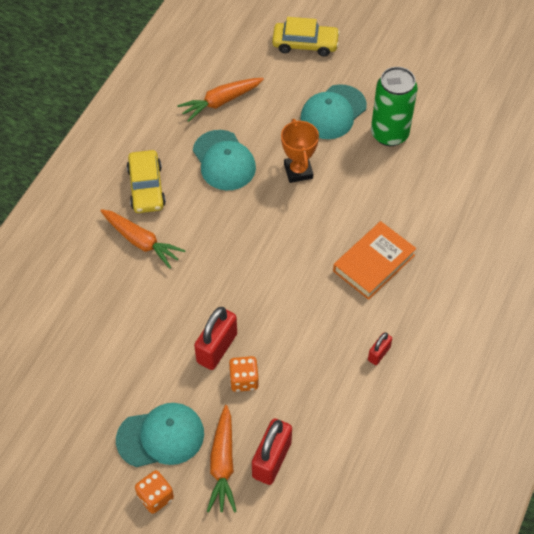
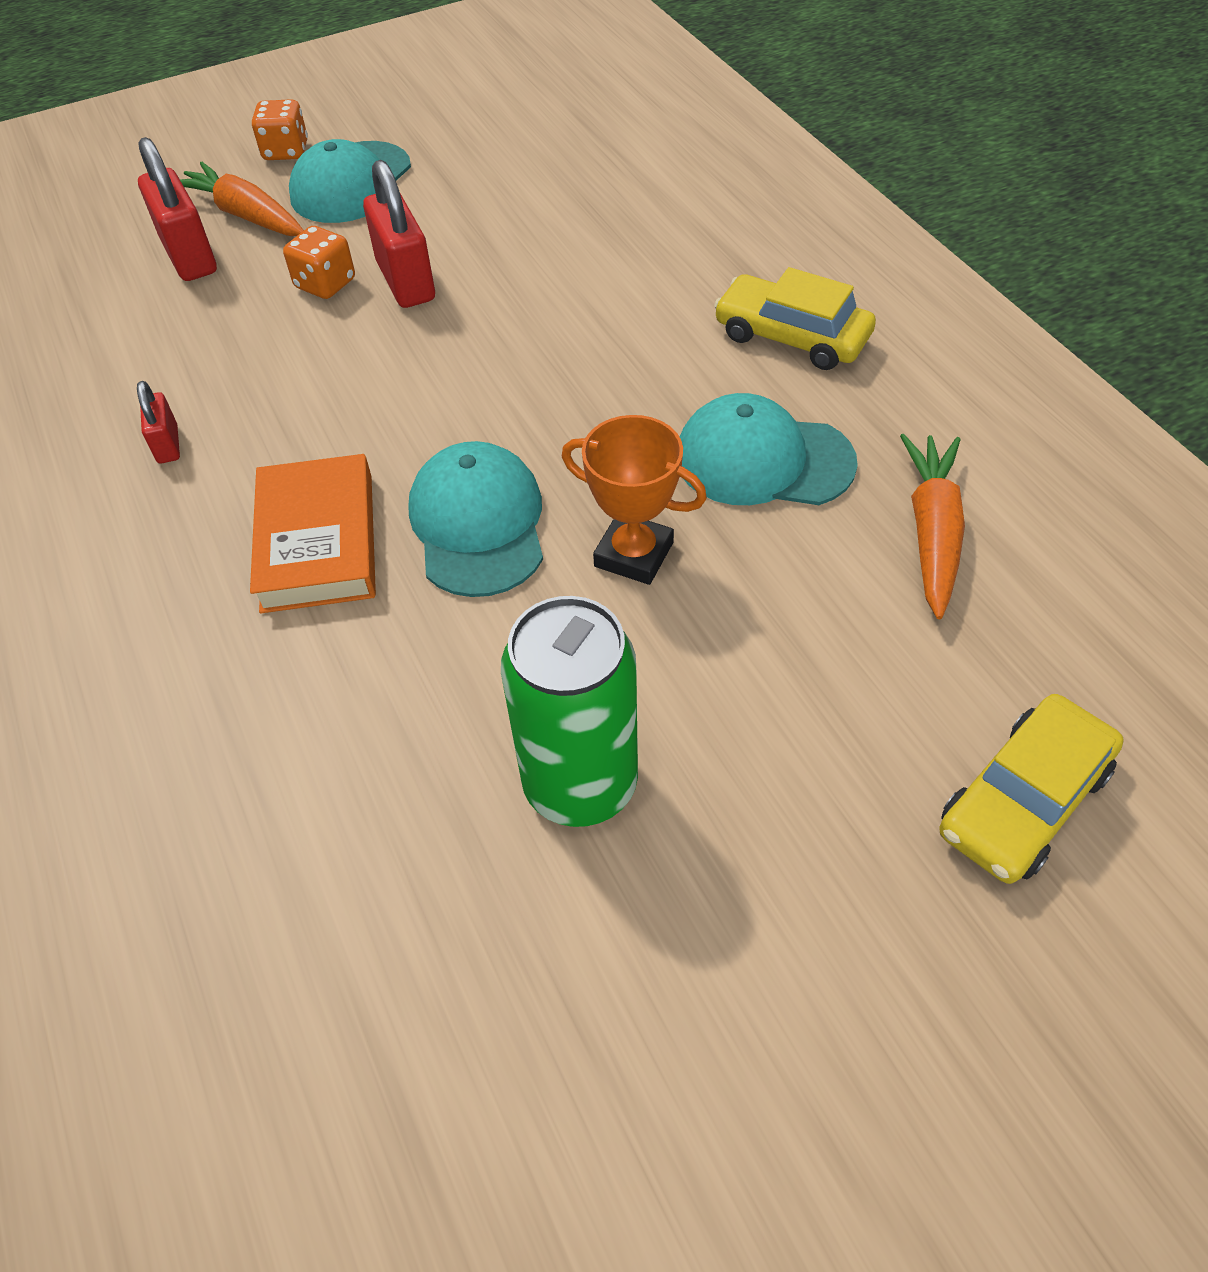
camera: 130 degrees right, 5 degrees down
(141, 242) = (681, 286): orange carrot -> none
(333, 112) = (741, 713): turquoise cap -> turquoise cap (478, 524)

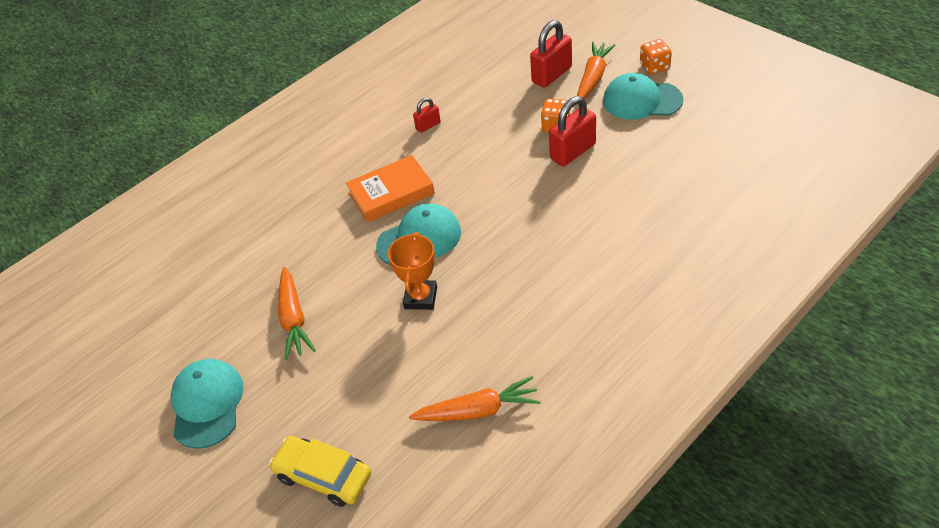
camera: 75 degrees right, 5 degrees down
(580, 784) = (294, 319): green can -> orange carrot
(763, 460) = (502, 328): turquoise cap -> turquoise cap (207, 404)
(792, 336) = (607, 315): yellow car -> none

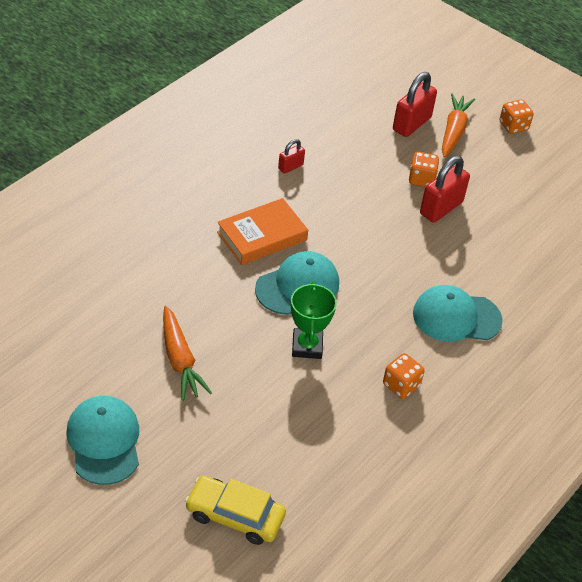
camera: 15 degrees left, 0 degrees up
(420, 298) = (307, 346): orange trophy -> green trophy
(478, 410) = (377, 459): orange carrot -> none
(512, 331) = (401, 385): none -> orange dice
(641, 100) = (503, 160): turquoise cap -> turquoise cap (456, 317)

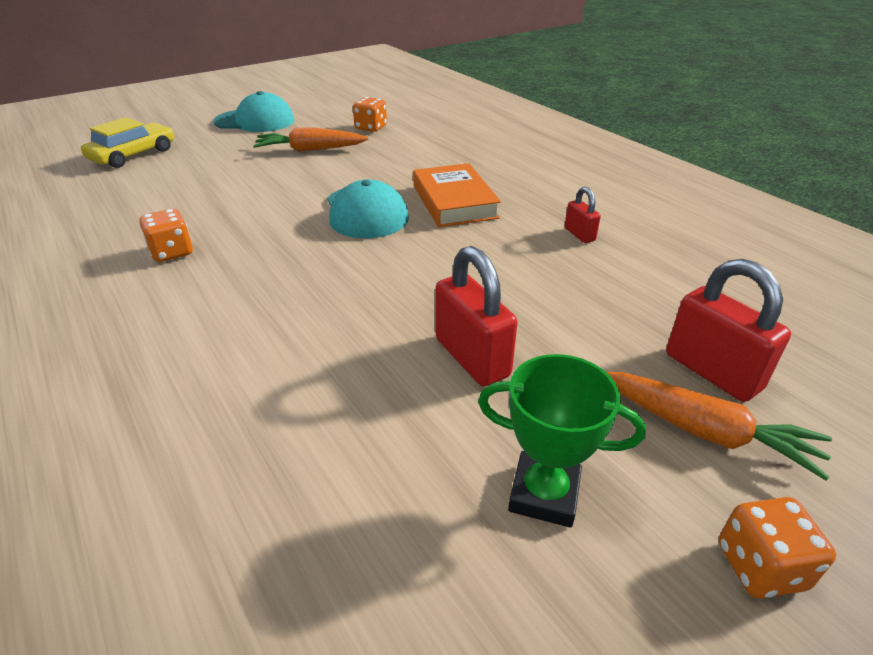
camera: 110 degrees right, 10 degrees down
(307, 346) = (277, 206): green trophy -> green trophy (544, 494)
(421, 179) = (549, 350): orange dice -> orange dice (371, 128)
(456, 317) = (235, 319): turquoise cap -> none

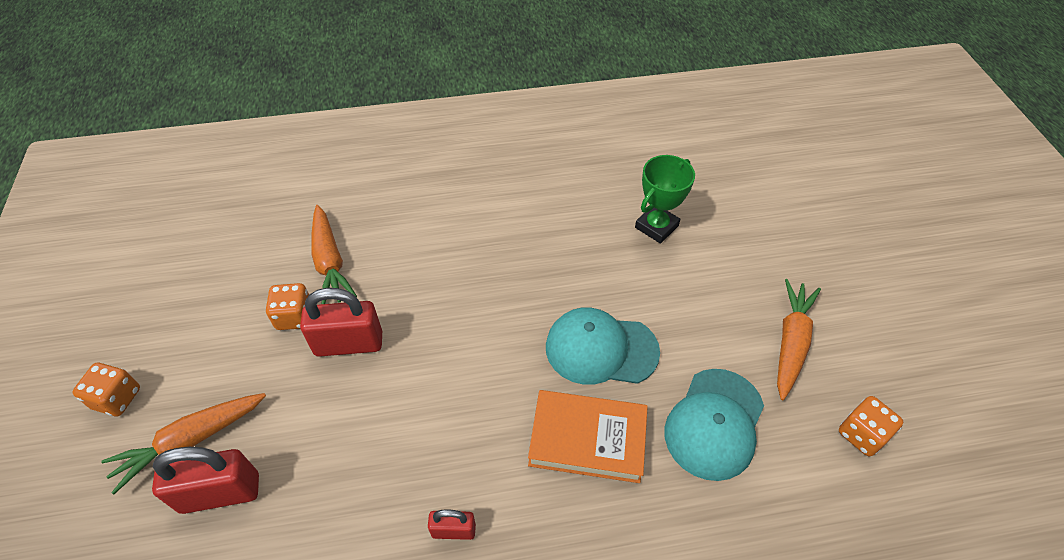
camera: 115 degrees right, 15 degrees up
(133, 155) = (817, 192): yellow car -> none
(172, 252) = (591, 205): orange dice -> orange dice (294, 317)
(255, 121) = (913, 307): turquoise cap -> turquoise cap (714, 423)
(356, 438) = (330, 262): none -> orange carrot
(544, 494) = (229, 329): green trophy -> green trophy (656, 227)

